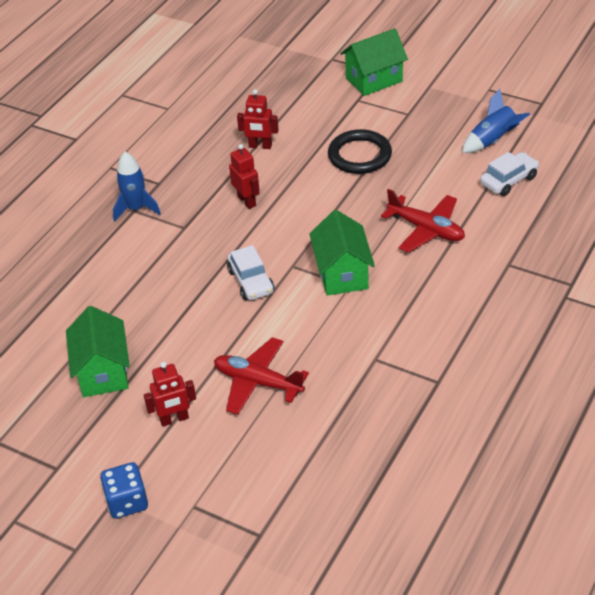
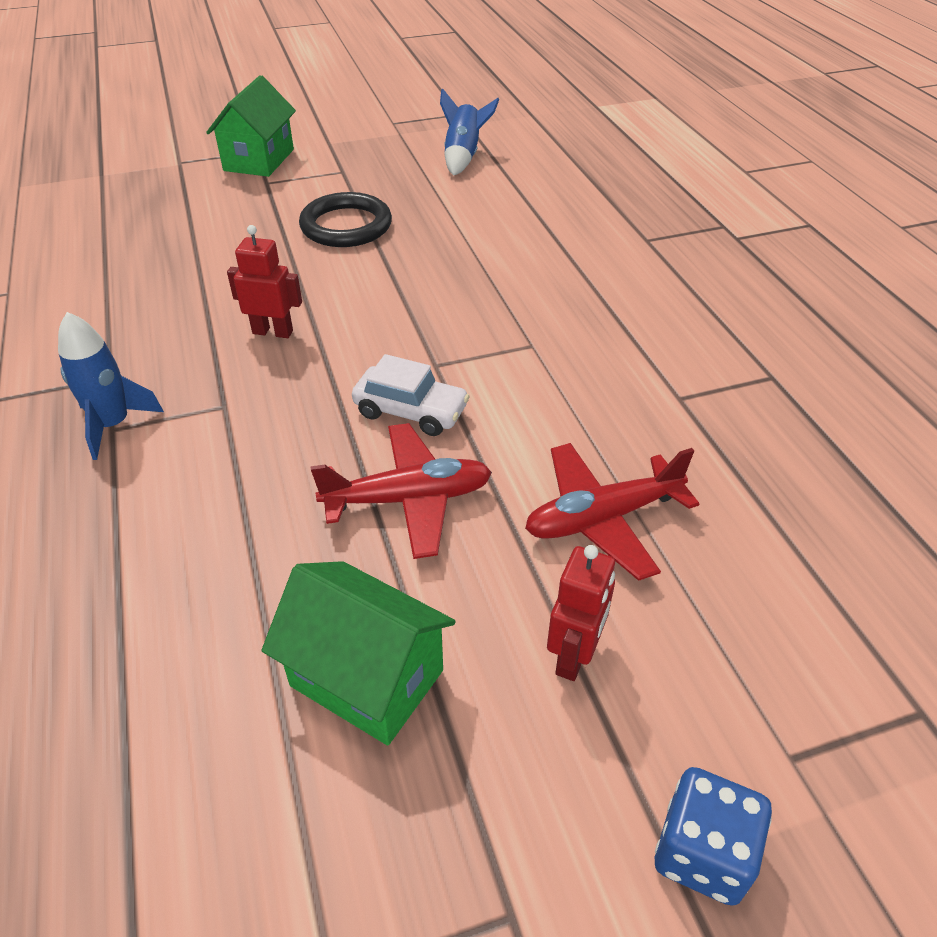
camera: 50 degrees left, 0 degrees up
(260, 146) = (207, 271): red robot -> none
(342, 274) = (506, 339): green house -> none
(426, 229) = (523, 252): red plane -> red plane (408, 499)
(508, 180) = (530, 178): white car -> none

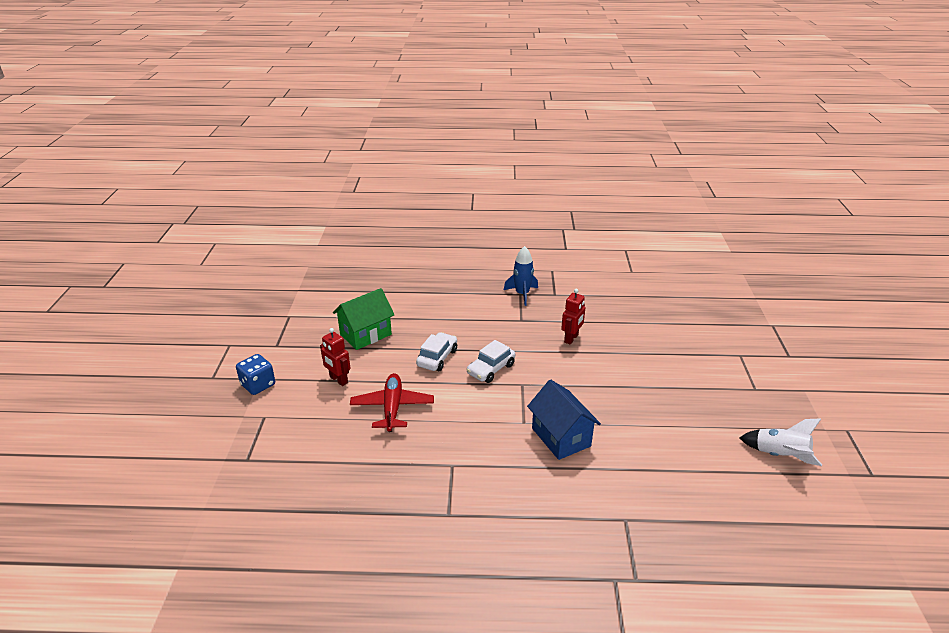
camera: 110 degrees right, 10 degrees down
(259, 160) = (774, 355): green house -> none
(346, 226) = (675, 378): black ring -> none
(408, 499) = (437, 358): red plane -> white car
(463, 156) = (779, 455): blue rocket -> white rocket
(540, 304) = (561, 437): none -> blue house

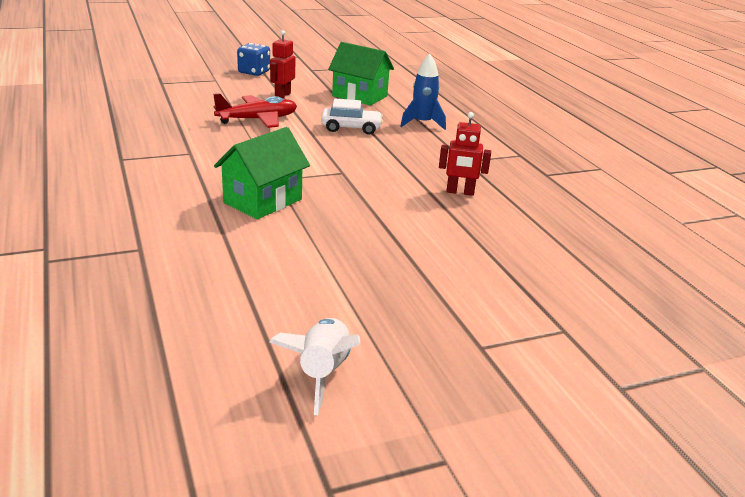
camera: 65 degrees right, 5 degrees down
(491, 369) = (355, 154): white car -> none
(522, 294) = (521, 156): blue rocket -> blue rocket (422, 123)
(561, 437) = (263, 201): blue house -> green house

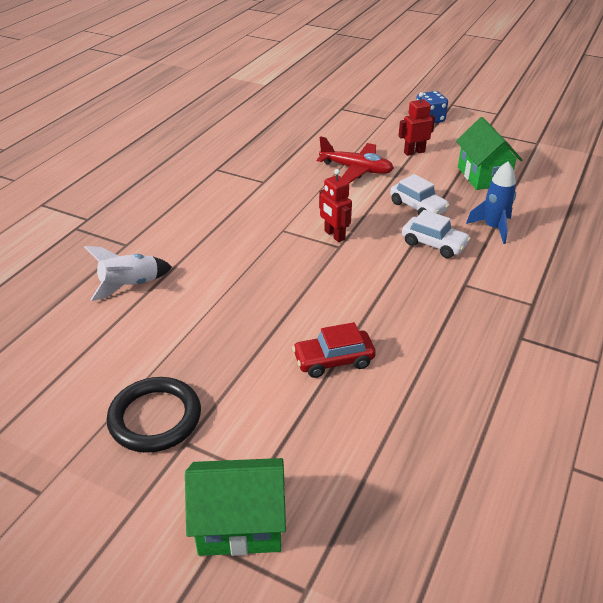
camera: 50 degrees right, 10 degrees up
(263, 201) = (245, 244): green house -> green house (240, 524)
(322, 372) = (78, 389): white rocket -> white rocket (130, 285)
(404, 146) = (434, 244): none -> white car
(428, 348) = (155, 418): none -> black ring
(460, 192) = (402, 312): red robot -> red robot (334, 235)
(474, 240) = (333, 360): none -> red car

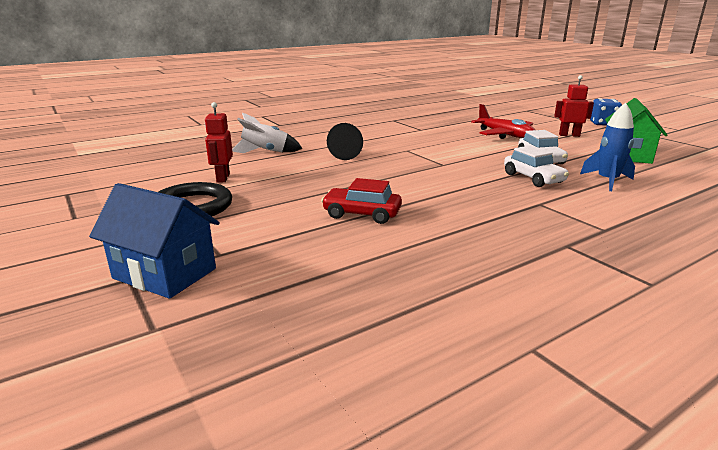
camera: 30 degrees right, 15 degrees down
(224, 261) = (343, 155): none -> black cone
(240, 524) = (164, 273): green house -> blue house
(334, 235) = (446, 159): red robot -> red robot (222, 178)

